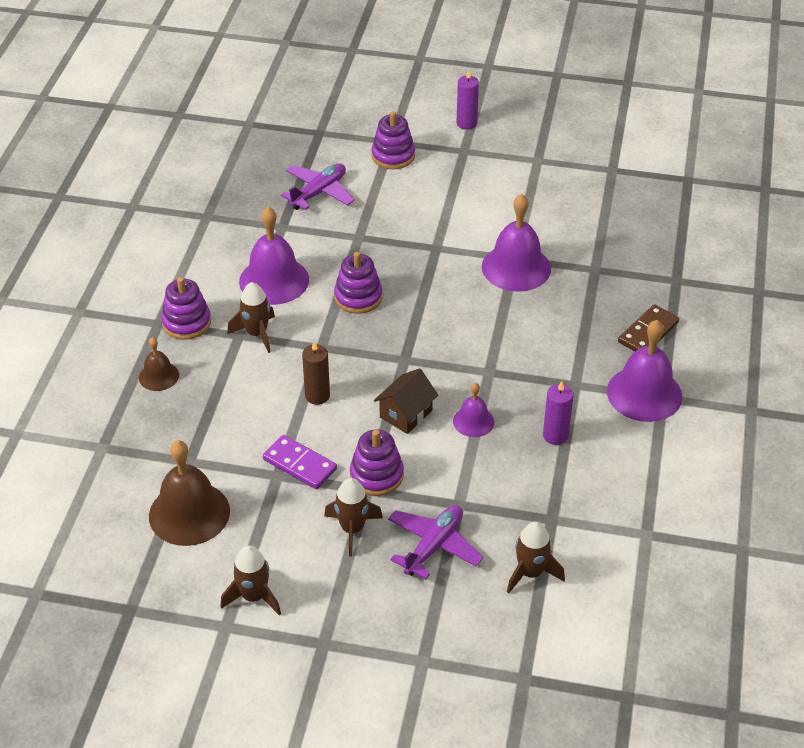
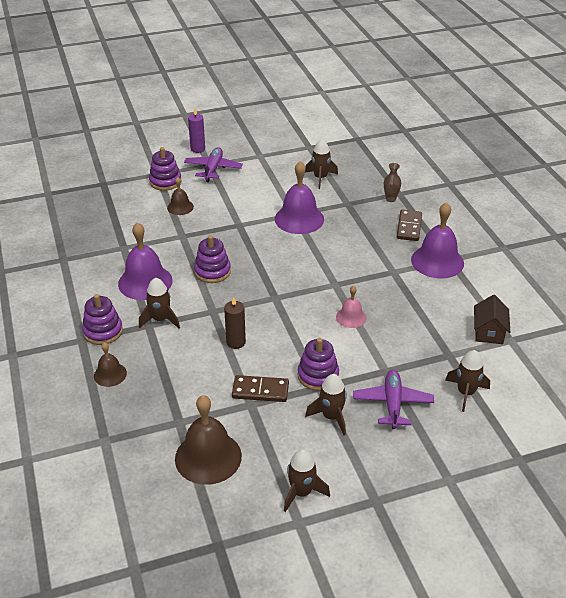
camera: 30 degrees left, 5 degrees down
(299, 464) = (260, 391): purple domino -> brown domino
(319, 192) = (132, 218): purple plane -> purple plane (213, 169)
(385, 197) = (180, 207): none -> brown bell
(406, 414) = (304, 330): brown house -> brown house (489, 332)
(473, 421) = (351, 317): purple bell -> pink bell
(555, 435) = (408, 305): purple candle -> none
(590, 220) = (320, 178): none -> brown rocket
(657, 284) = (390, 199): none -> brown vase

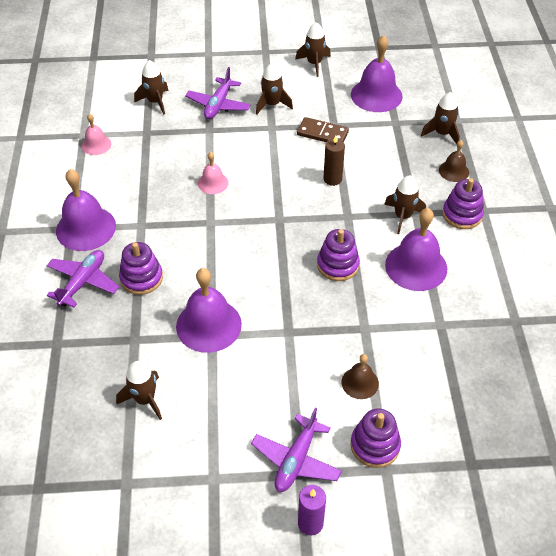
camera: 165 degrees left, 10 degrees up
(123, 417) = (442, 133): none -> brown rocket
(208, 457) = (376, 95): brown bell -> purple bell
(318, 376) = (269, 136): purple stacking toy -> purple stacking toy (141, 278)
(390, 199) = (74, 334): brown vase -> none
(409, 227) = (83, 282): brown domino -> purple plane
(489, 332) = (96, 145): brown house -> pink bell

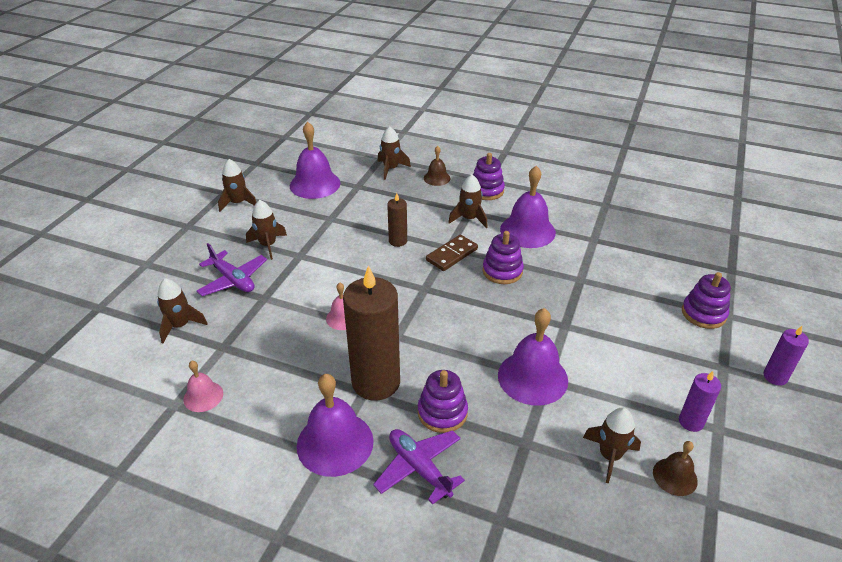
camera: 65 degrees left, 10 degrees down
(153, 228) = (376, 382): none -> brown candle
(211, 455) = (691, 422): none -> purple candle
(296, 460) = (708, 365): purple plane -> none
(322, 133) = (335, 228): brown domino -> brown domino (451, 255)
(360, 383) = (637, 301): brown bell -> brown bell (675, 476)

